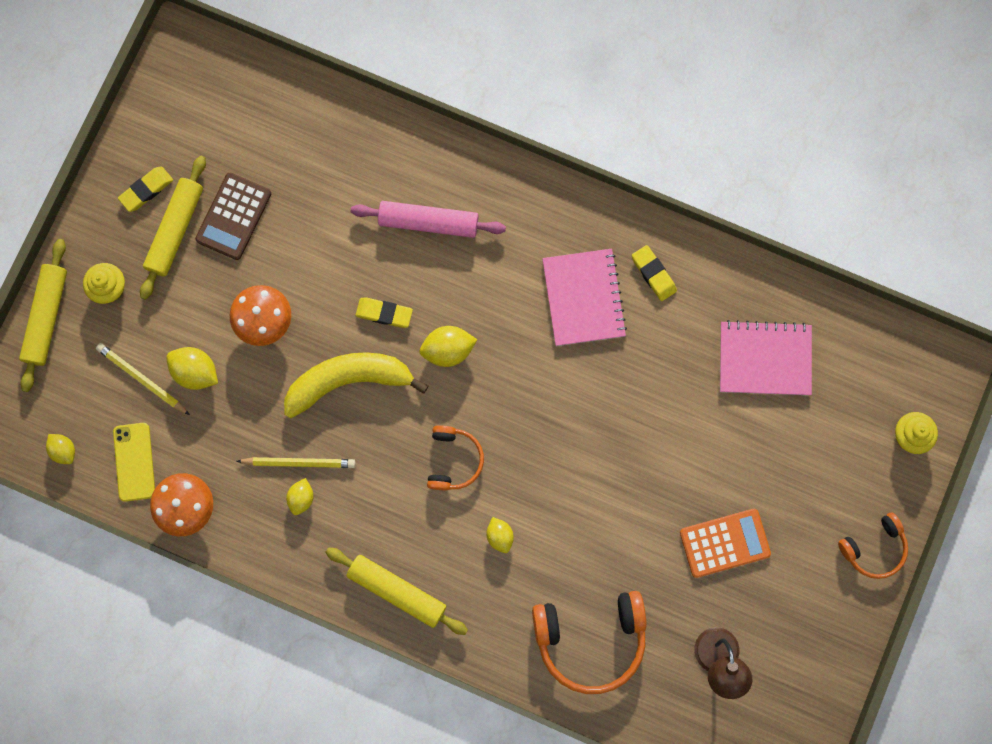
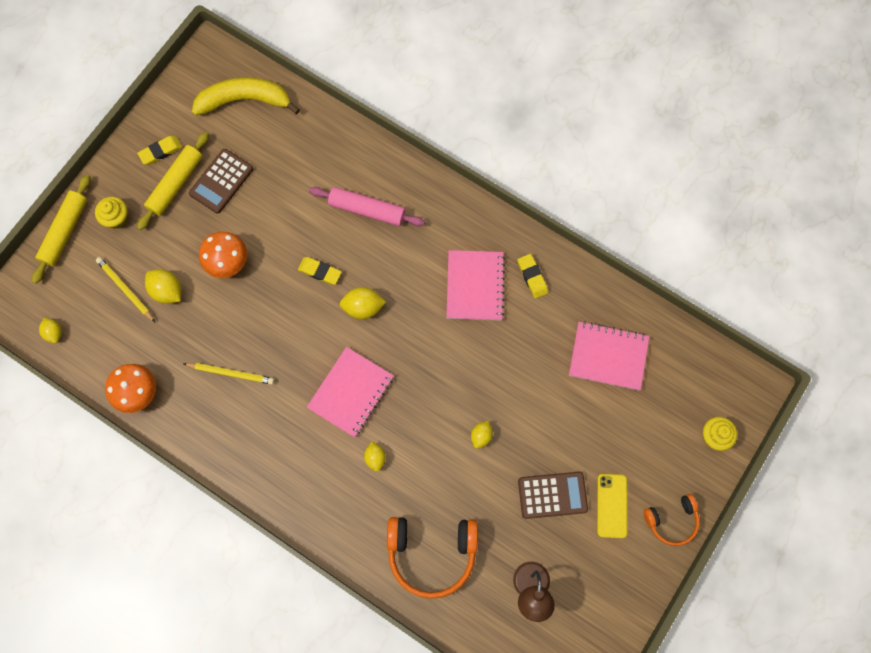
camera: 10 degrees right, 5 degrees down
(134, 462) = (105, 351): yellow phone -> yellow phone (612, 505)
(301, 498) = (227, 401): yellow lemon -> yellow lemon (481, 436)
(349, 381) = (282, 318): yellow banana -> yellow banana (245, 100)
(397, 591) = (286, 487): yellow rolling pin -> none
(453, 460) = (351, 392): orange headphones -> pink notebook
(724, 543) = (552, 495): orange calculator -> brown calculator

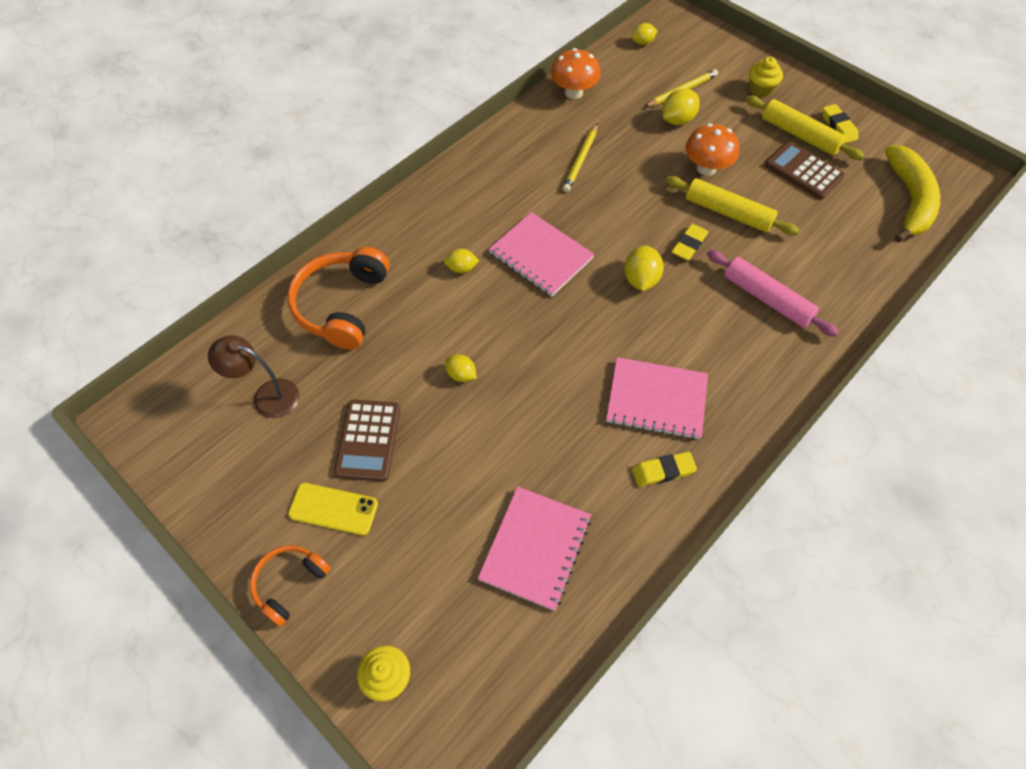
camera: 100 degrees right, 15 degrees down
(65, 231) = (746, 54): yellow rolling pin -> yellow rolling pin (728, 213)
(367, 210) = (766, 299): pink rolling pin -> pink rolling pin turned 75 degrees counterclockwise
(671, 520) = (289, 583): orange headphones -> orange headphones turned 45 degrees clockwise

